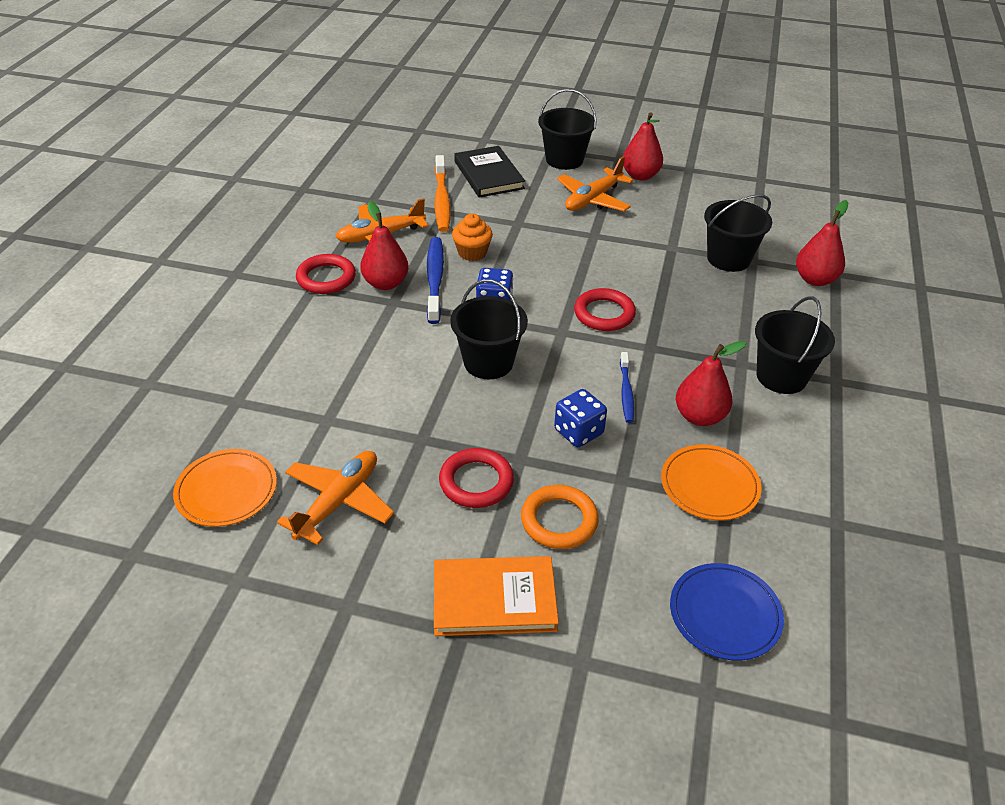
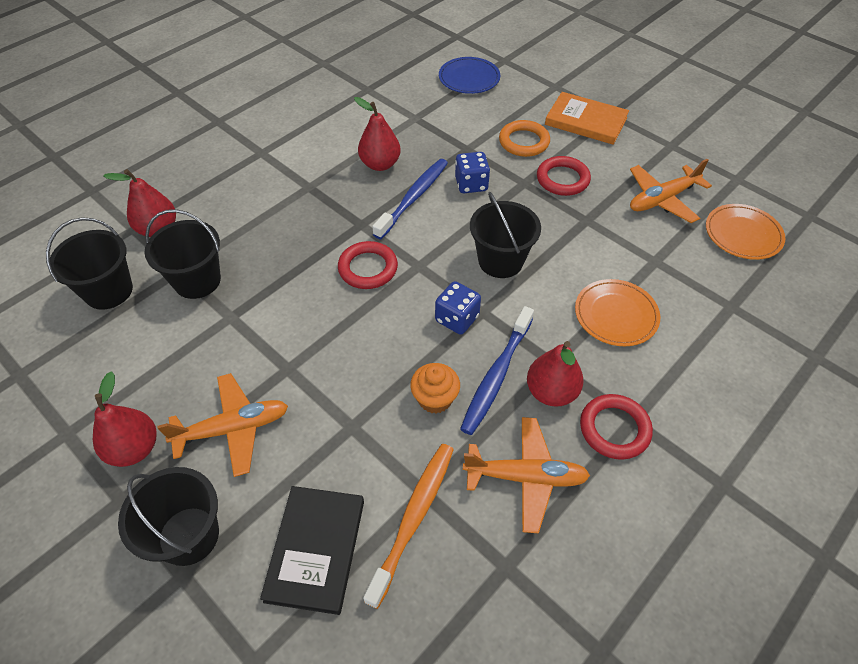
camera: 150 degrees left, 10 degrees up
(626, 392) = (413, 198): blue toothbrush -> blue toothbrush, size x1.67
(709, 485) = (417, 127): orange plate -> orange plate (616, 315)
(781, 376) = (293, 168): black bucket -> black bucket (108, 291)

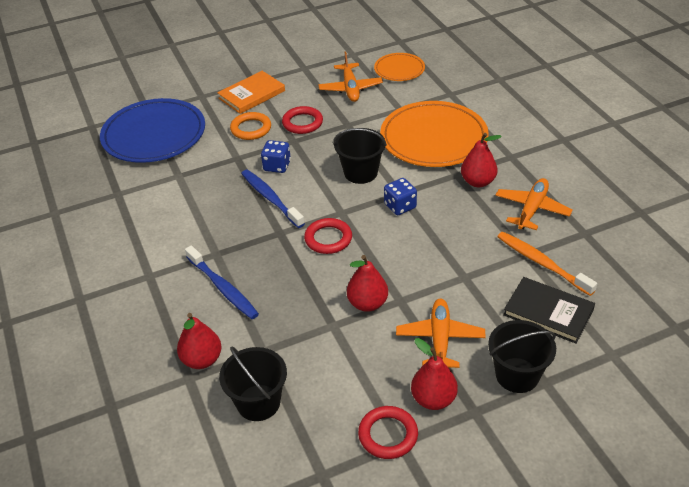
camera: 65 degrees left, 10 degrees down
(197, 281) = (282, 340): black bucket -> none
(380, 164) = (219, 207): red pear -> red pear (367, 303)
(435, 398) = (460, 233): orange cupcake -> none
(469, 78) = (154, 135): blue plate -> blue plate, size x1.90
(496, 375) = (455, 201): blue toothbrush -> blue toothbrush (223, 288)
(614, 429) = (514, 165): red ring -> red ring (388, 435)
(616, 315) = (433, 138): orange plate -> orange plate, size x1.90

